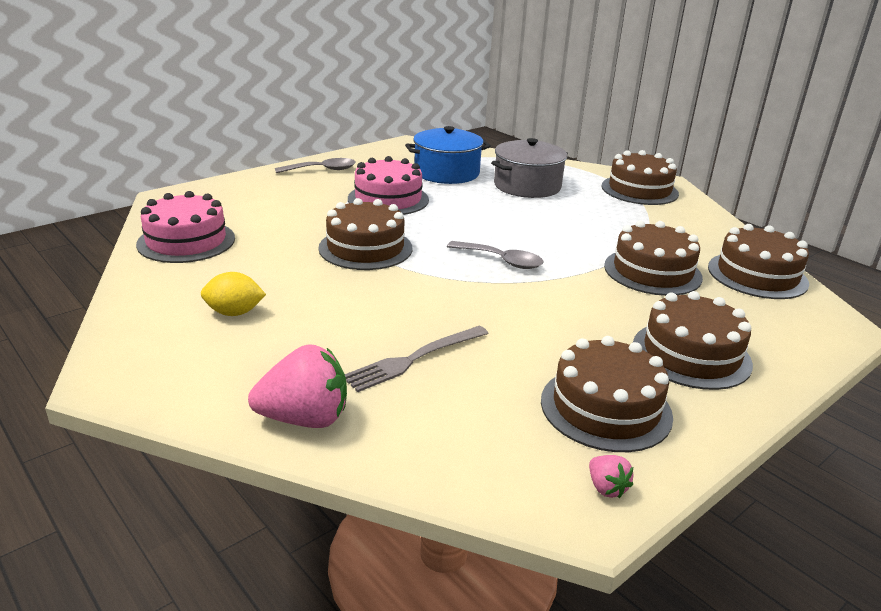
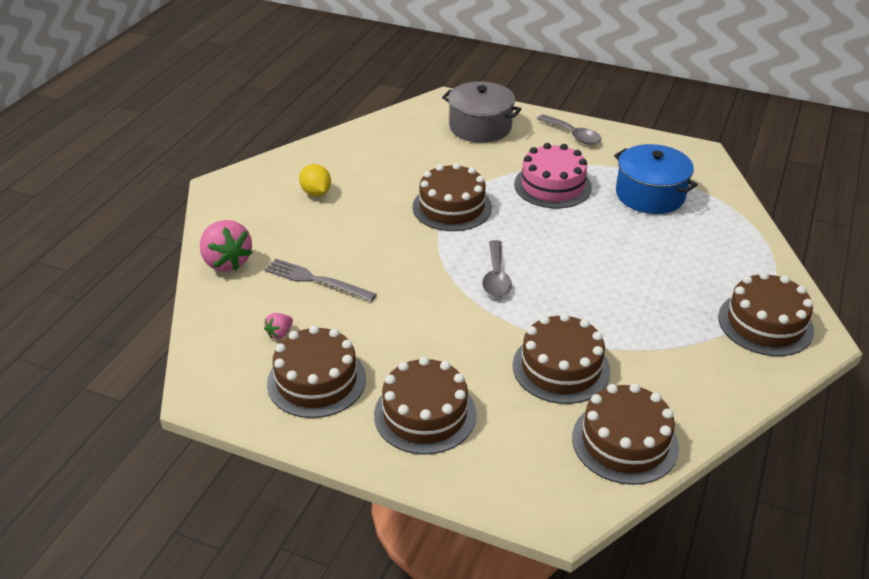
camera: 65 degrees right, 10 degrees up
(186, 241) = (389, 136): pink cake -> none
(527, 186) = (678, 248): grey pot -> grey pot (480, 127)
(606, 488) = (230, 398): pink strawberry -> pink strawberry (280, 333)

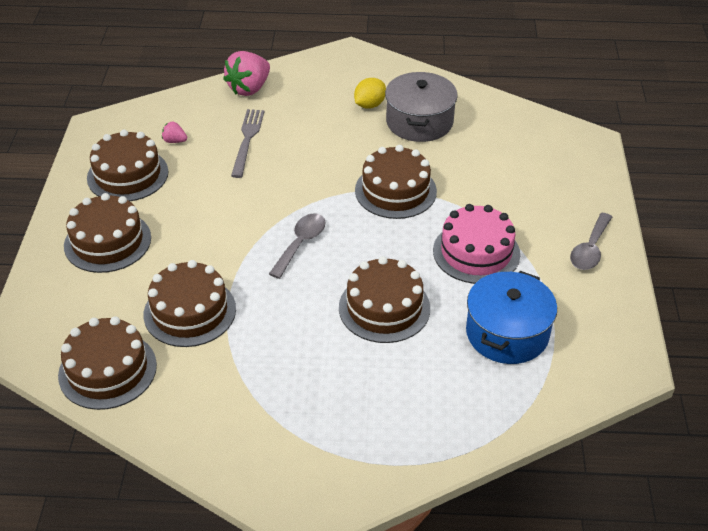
camera: 70 degrees right, 5 degrees up
(480, 127) = (554, 176): grey pot -> grey pot (419, 122)
(496, 277) = (301, 243): grey spoon -> grey spoon turned 135 degrees clockwise
(765, 323) = (315, 460): brown cake -> brown cake (384, 308)

